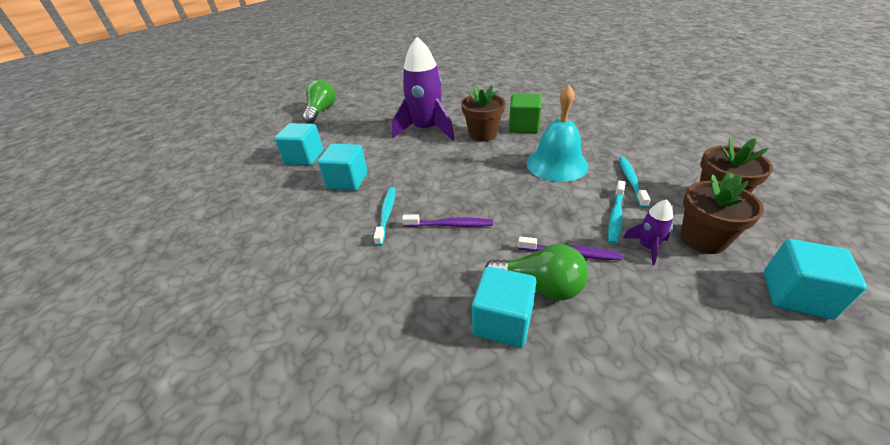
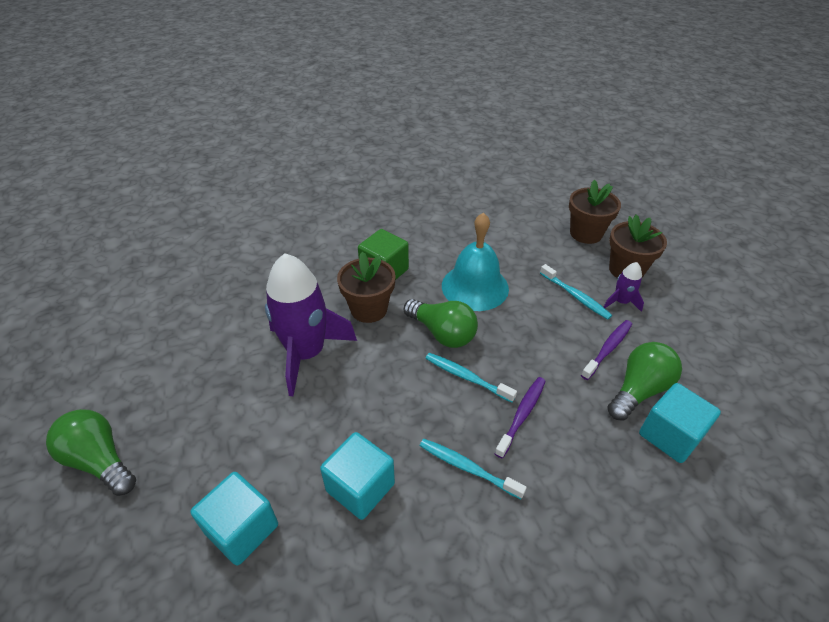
camera: 65 degrees left, 5 degrees up
(493, 167) = (442, 333): none -> green light bulb
(631, 181) = (534, 260): turquoise toothbrush -> turquoise toothbrush (466, 377)
(796, 295) = (694, 268): turquoise cube -> none

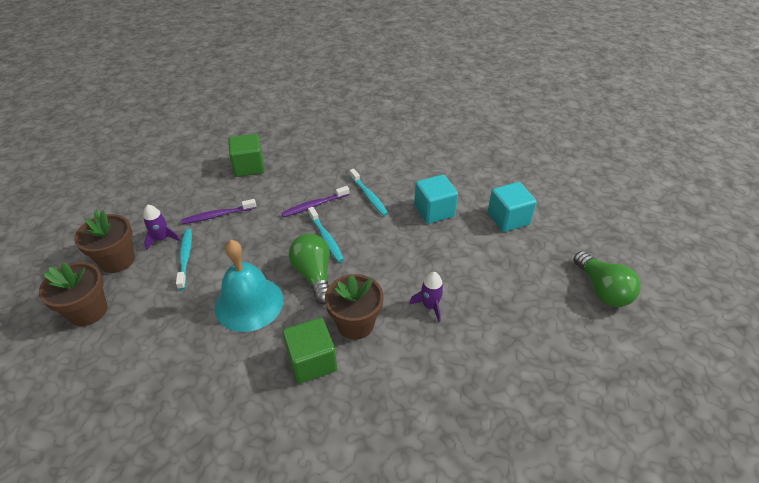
camera: 150 degrees left, 0 degrees up
(306, 353) = (430, 306): purple rocket -> purple rocket, size x0.44
(639, 390) = (233, 189): green light bulb -> none
(670, 435) = (249, 167): turquoise cube -> green cube

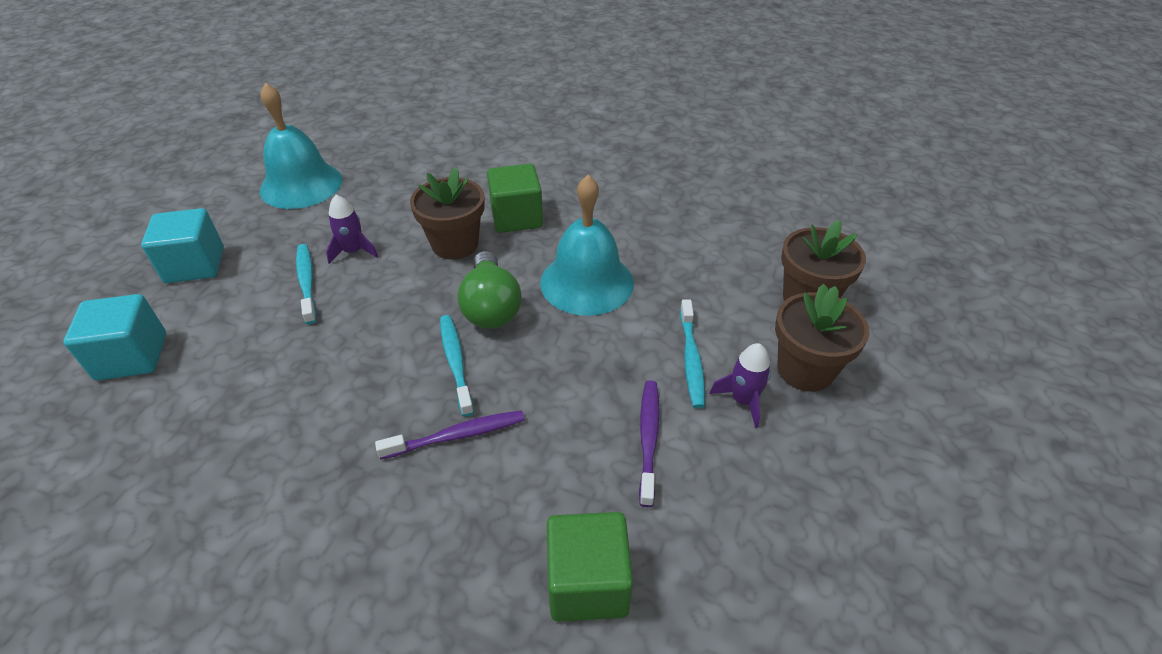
camera: 170 degrees left, 0 degrees up
(218, 215) = (648, 439): purple toothbrush -> purple toothbrush turned 75 degrees counterclockwise
(369, 196) = (341, 443): turquoise toothbrush -> turquoise toothbrush (307, 282)
(434, 211) = (242, 390): turquoise cube -> turquoise cube (195, 265)
(524, 374) = (301, 185): none -> turquoise bell
(602, 290) = (126, 242): green light bulb -> none

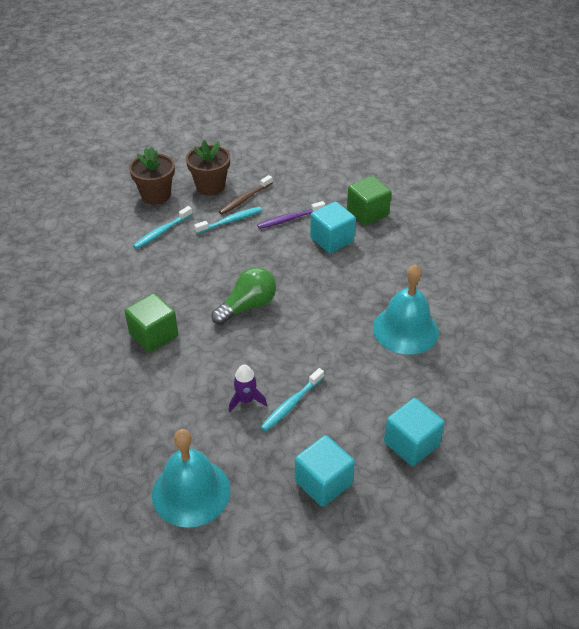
camera: 120 degrees left, 0 degrees up
(455, 244) = (203, 351): brown flower pot -> none
(455, 363) = (298, 299): turquoise toothbrush -> turquoise toothbrush (162, 232)
(457, 435) = (339, 276): purple toothbrush -> none
(551, 473) = (332, 240): none -> turquoise cube
(587, 282) = (198, 276): turquoise bell -> turquoise bell (405, 329)
(743, 401) = (245, 199): purple rocket -> brown toothbrush

